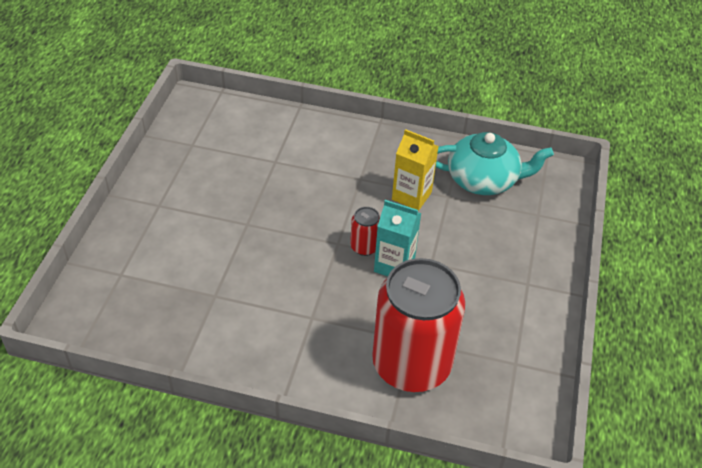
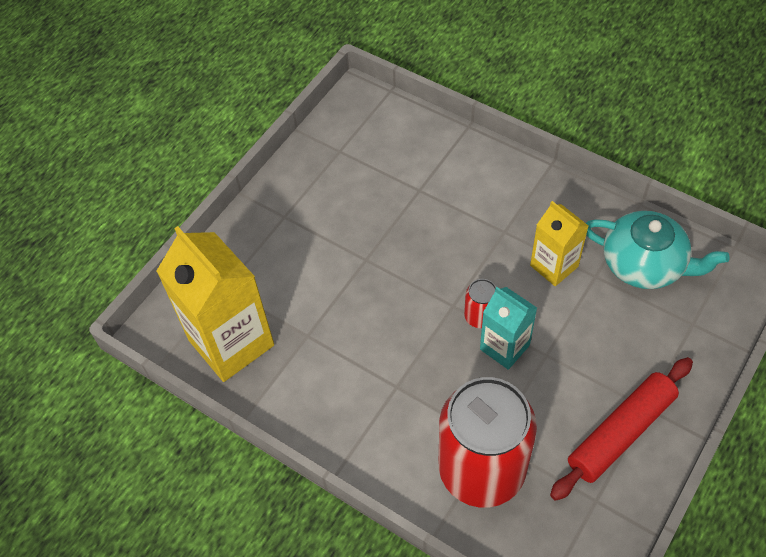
camera: 25 degrees right, 10 degrees up
(143, 318) = (231, 342): none -> yellow carton
(514, 307) = (620, 432): none -> red rolling pin

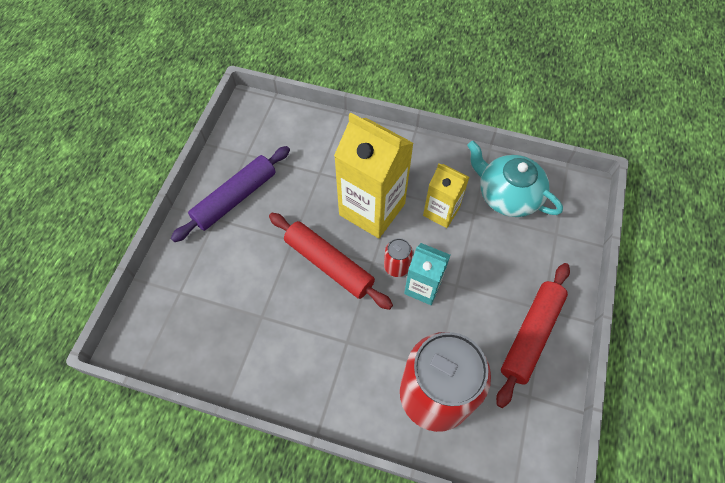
camera: 20 degrees left, 5 degrees up
(231, 342) = (198, 339): yellow carton -> yellow carton (372, 209)
(313, 198) = (235, 198): none -> purple rolling pin
(401, 296) = (329, 264): none -> red rolling pin
(644, 264) = (507, 195): turquoise teapot -> turquoise teapot turned 150 degrees counterclockwise

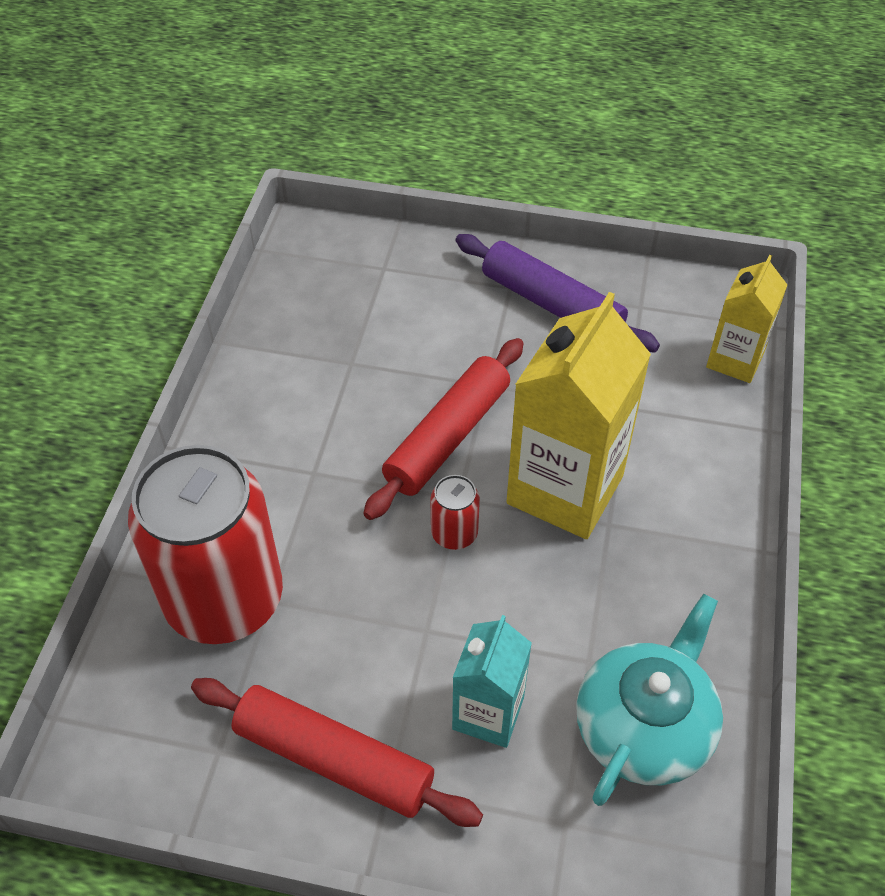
camera: 85 degrees right, 10 degrees down
(423, 287) = (418, 575): turquoise carton -> turquoise carton (488, 713)
(441, 212) = (580, 601): yellow carton -> yellow carton (735, 360)

